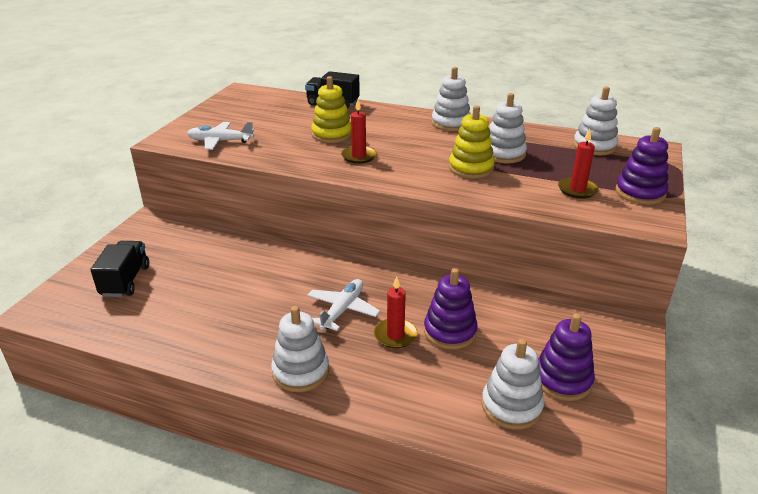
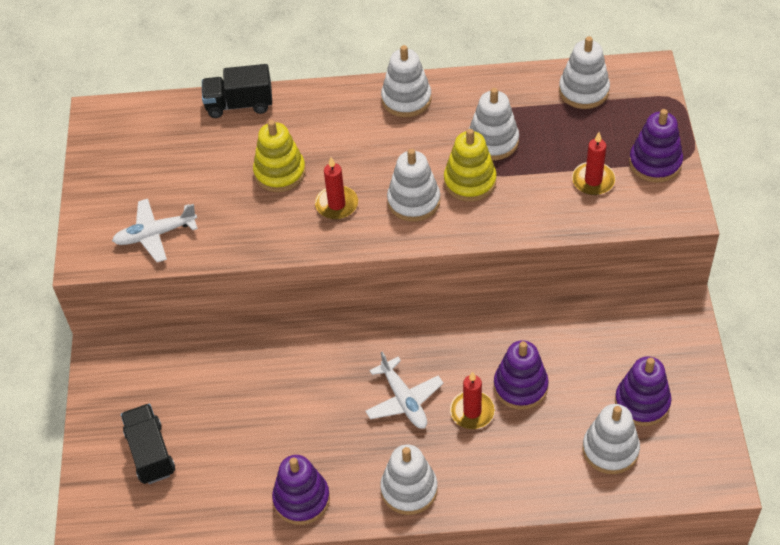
camera: 20 degrees left, 20 degrees up
(206, 347) = (301, 499): none -> purple stacking toy
(342, 310) = (404, 400): white plane -> white plane turned 150 degrees clockwise
(418, 167) = (414, 201): none -> white stacking toy

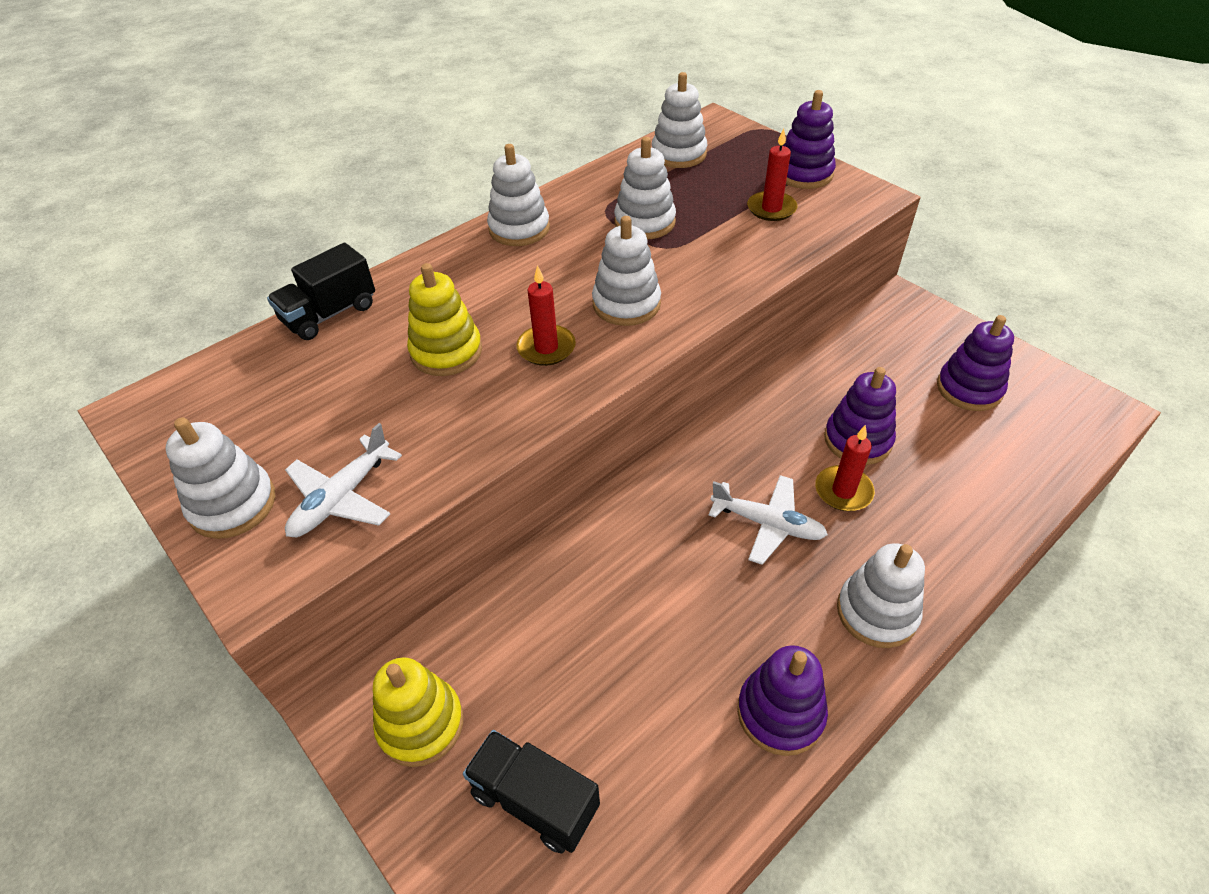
camera: 40 degrees left, 5 degrees down
(470, 181) = (662, 262): yellow stacking toy -> yellow stacking toy (421, 724)
(610, 449) = (997, 444): white stacking toy -> white stacking toy (233, 504)

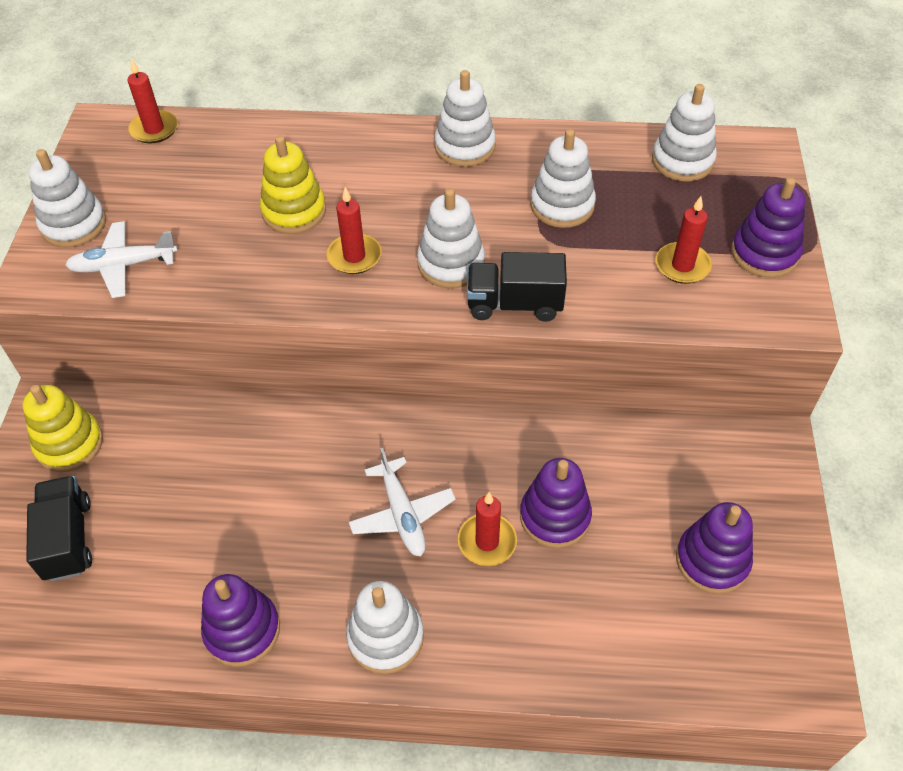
camera: 45 degrees right, 5 degrees up
(208, 378) = (154, 129): none -> red candle
(330, 314) = (266, 131): black truck -> black truck (514, 304)

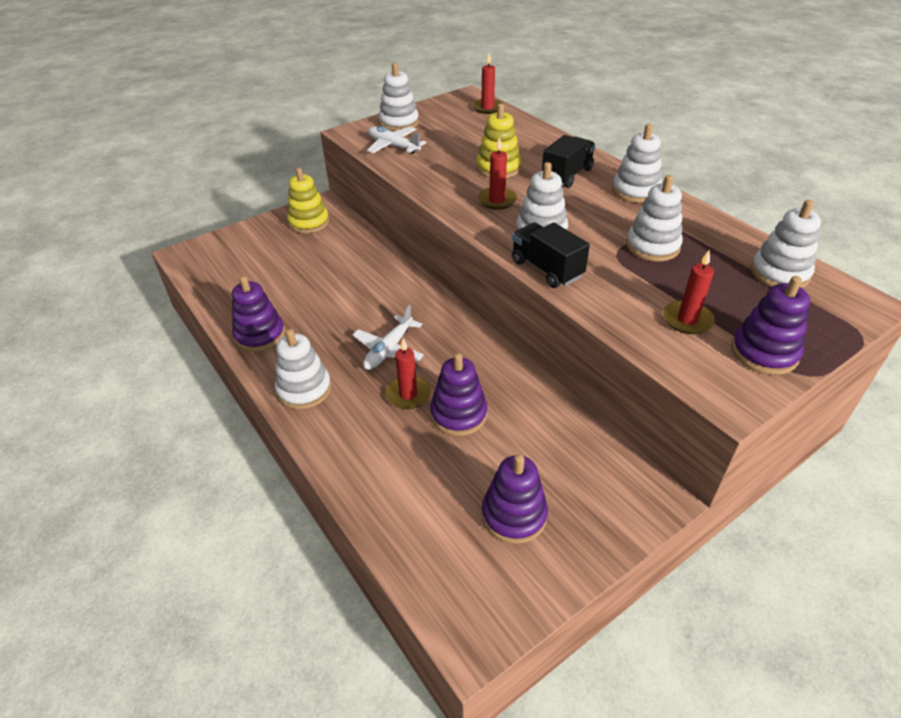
camera: 50 degrees right, 10 degrees down
(68, 539) = (258, 253): black truck -> black truck (567, 175)

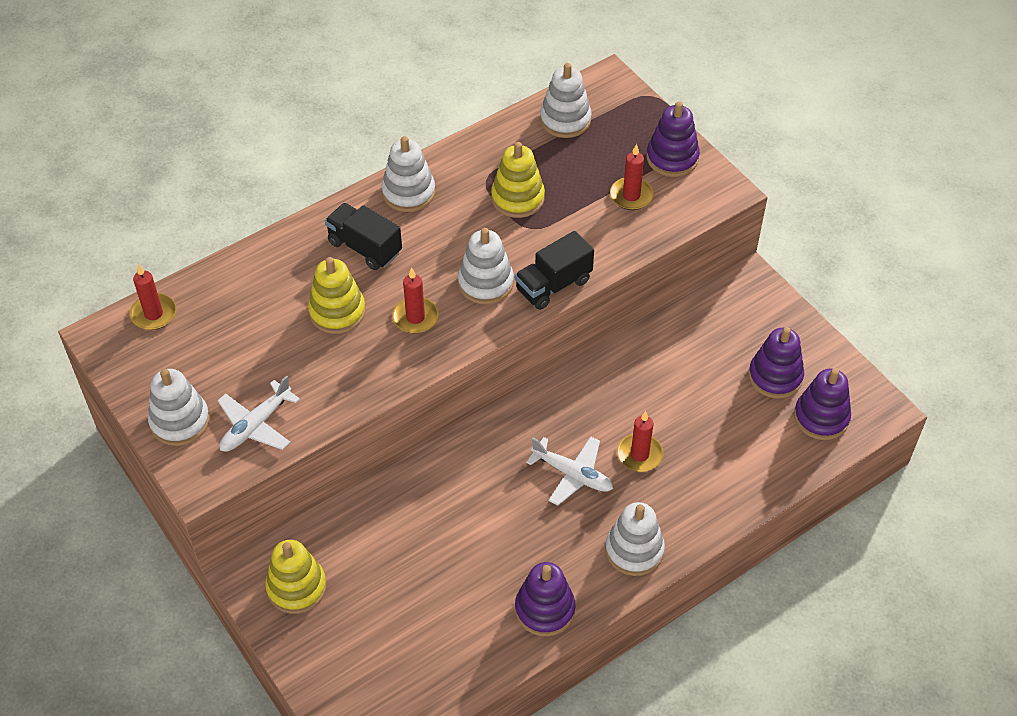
camera: 90 degrees left, 10 degrees up
(458, 414) = (665, 412): purple stacking toy -> purple stacking toy (821, 417)
(652, 246) = (517, 198): white stacking toy -> yellow stacking toy

